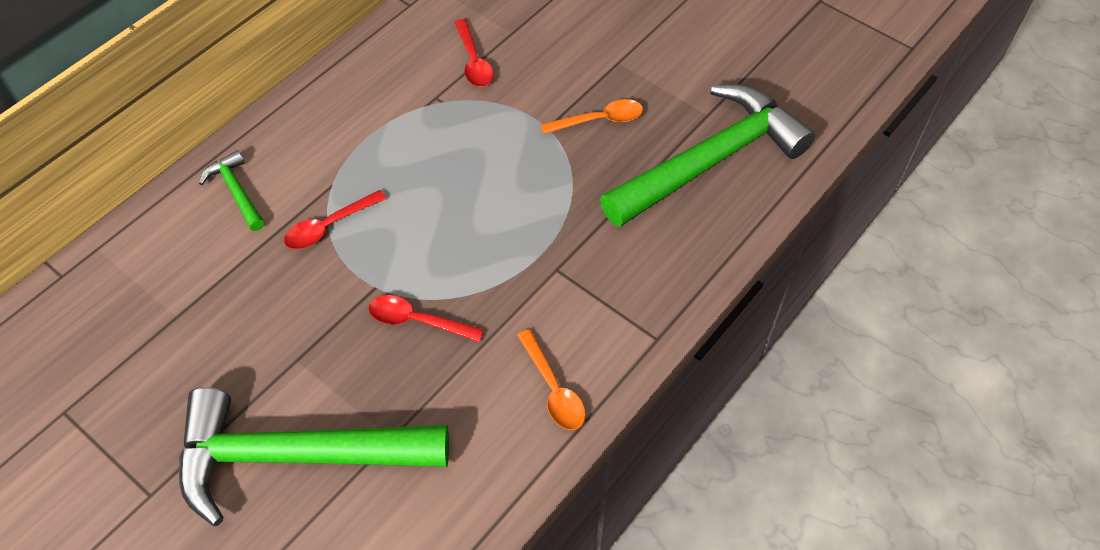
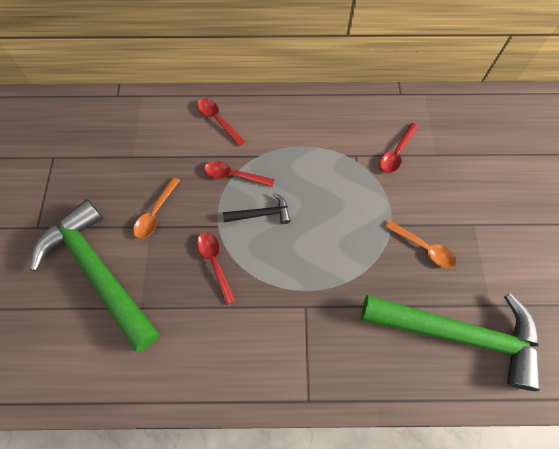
camera: 50 degrees right, 10 degrees up
(236, 191) = (218, 120): green hammer -> red spoon
(407, 233) = (261, 214): none -> black hammer
(553, 389) = (230, 367): orange spoon -> orange spoon (155, 213)

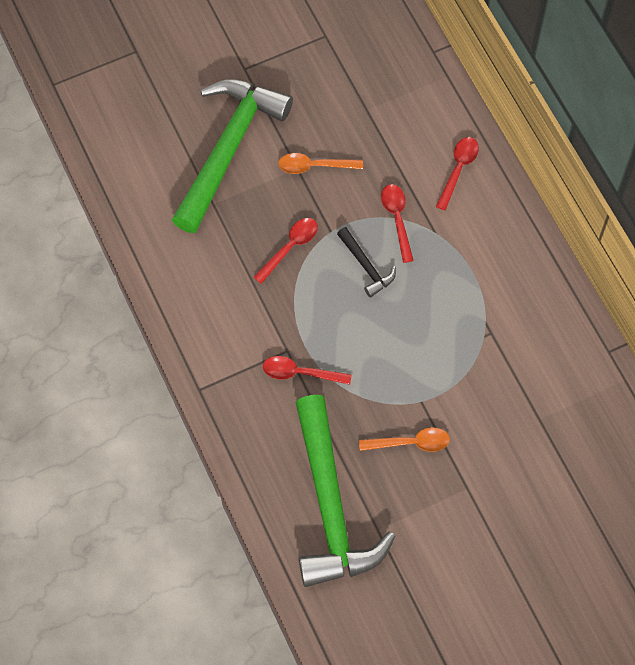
camera: 65 degrees right, 0 degrees up
(396, 153) = (518, 375): red spoon -> red spoon (300, 373)
(423, 248) = (410, 443): orange spoon -> orange spoon turned 105 degrees counterclockwise

